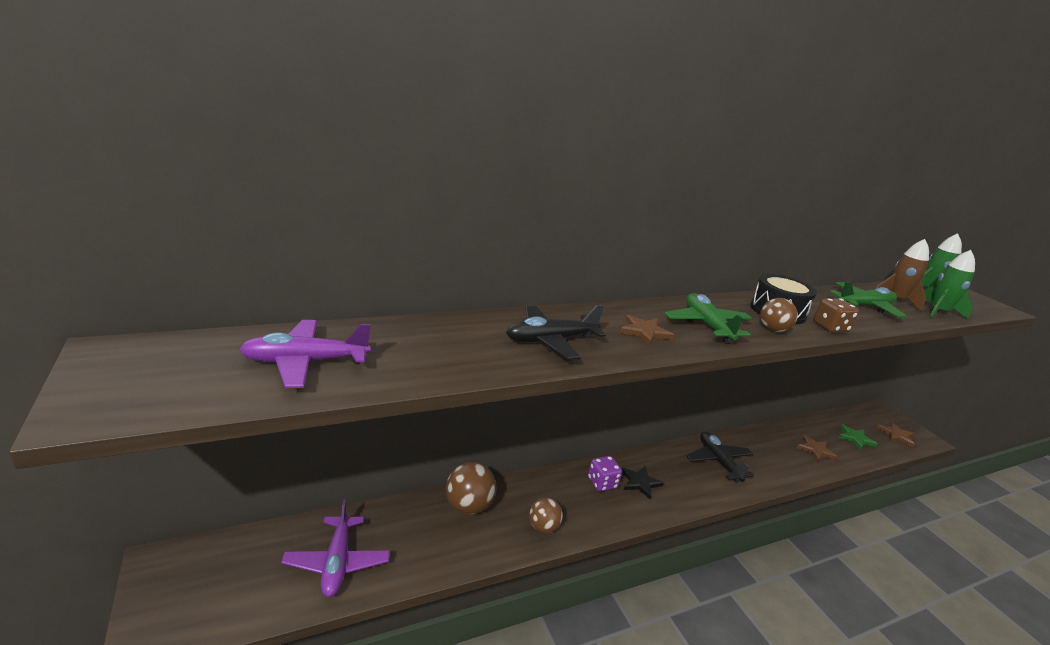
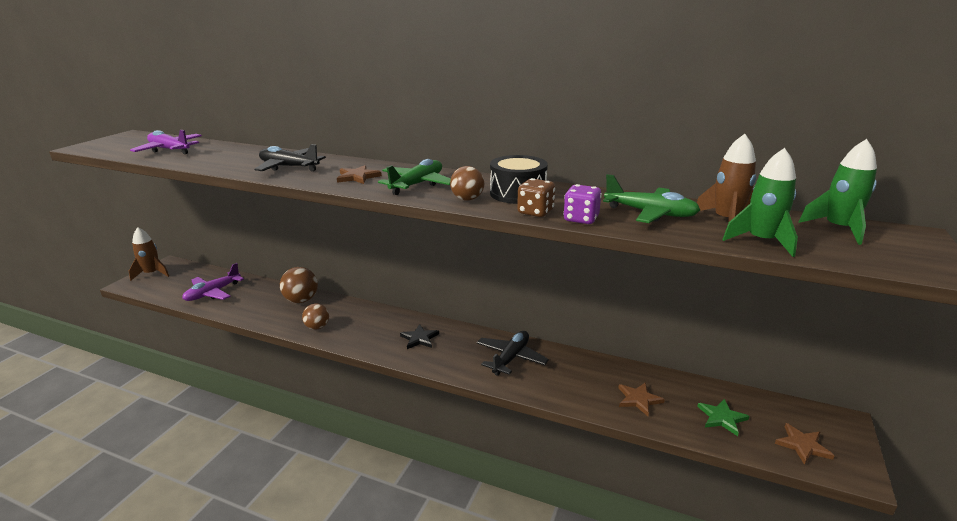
camera: 50 degrees right, 0 degrees up
(161, 594) = (152, 273): none -> brown rocket
(602, 483) = (393, 326): purple dice -> purple dice (581, 219)

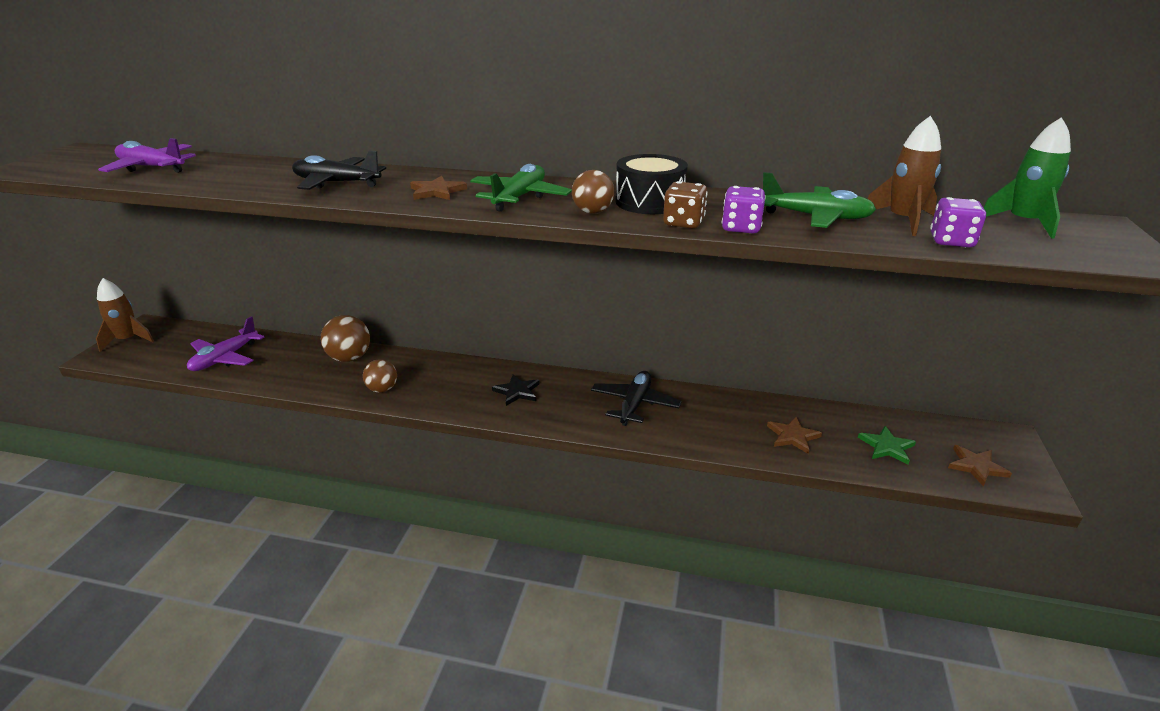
camera: 10 degrees left, 5 degrees up
(761, 241) = (951, 241): green rocket -> purple dice

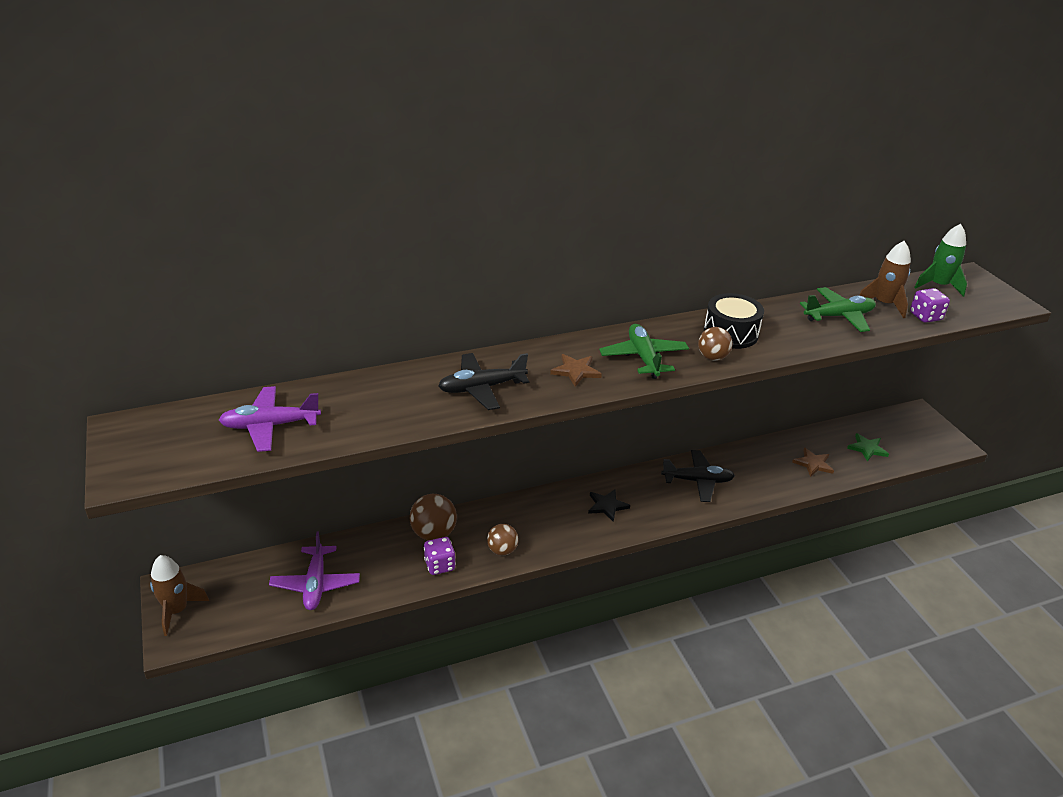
camera: 35 degrees left, 5 degrees up
(634, 404) = (697, 481): black plane -> black plane turned 105 degrees clockwise
(683, 223) = (778, 349): brown dice -> none
(741, 228) = (814, 343): purple dice -> purple dice (439, 565)
(976, 466) = (919, 442): brown star -> none

